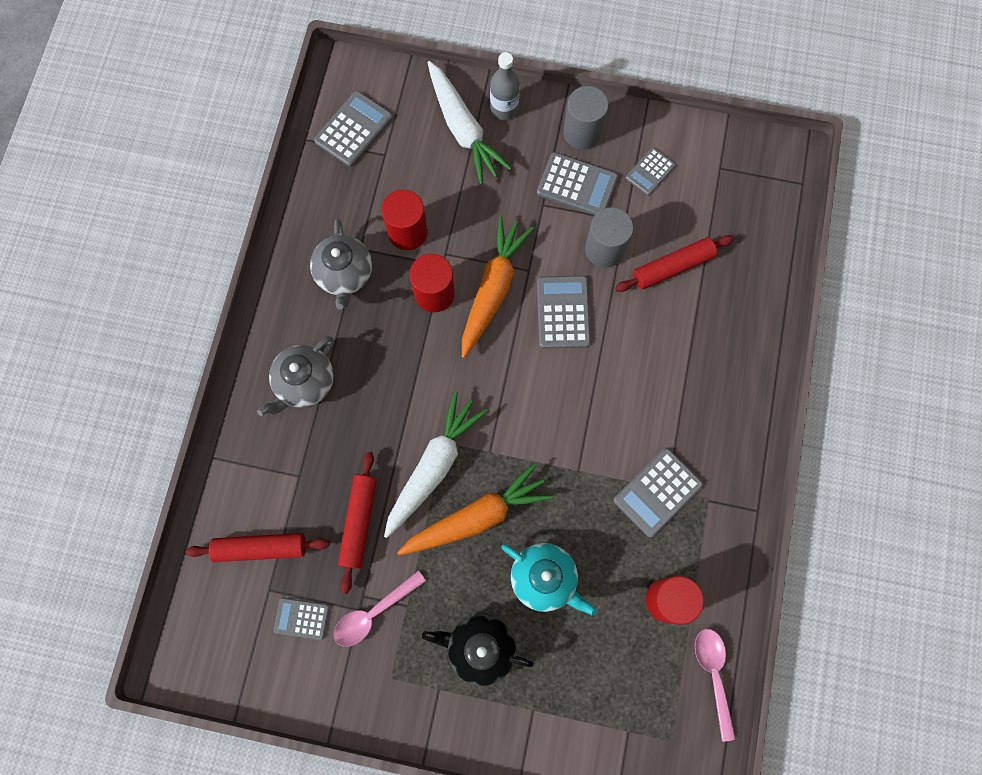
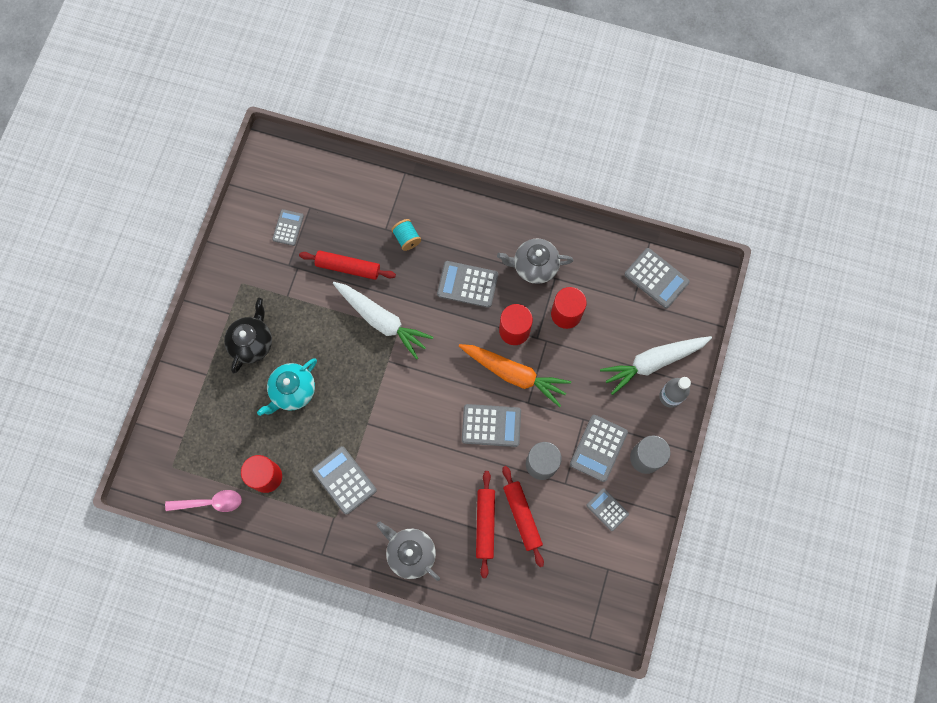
camera: 95 degrees right, 0 degrees up
(261, 548) = (338, 203): red rolling pin -> red rolling pin (485, 524)
(304, 383) = (452, 235): grey teapot -> grey teapot (410, 553)
(312, 445) = (406, 238): none -> turquoise spool
(374, 612) = (285, 274): pink spoon -> none
(375, 357) = (467, 284): none -> grey calculator
(476, 517) = (342, 347): orange carrot -> none

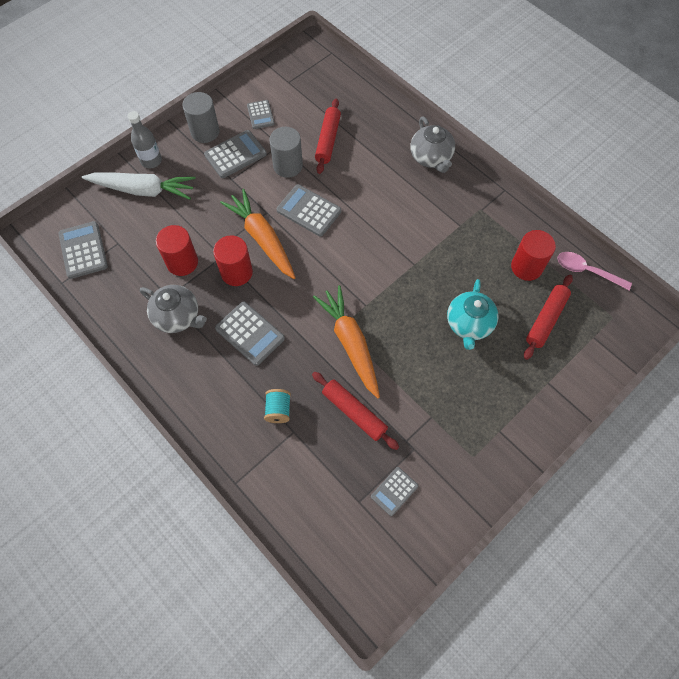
camera: 150 degrees left, 10 degrees down
(252, 342) = (488, 389): black teapot -> none
(292, 391) = (469, 324): turquoise teapot -> turquoise teapot turned 120 degrees clockwise
(344, 480) = (458, 231): grey calculator -> none
(382, 320) = (350, 343): white carrot -> orange carrot
(485, 524) = (360, 148): red rolling pin -> red rolling pin (546, 319)

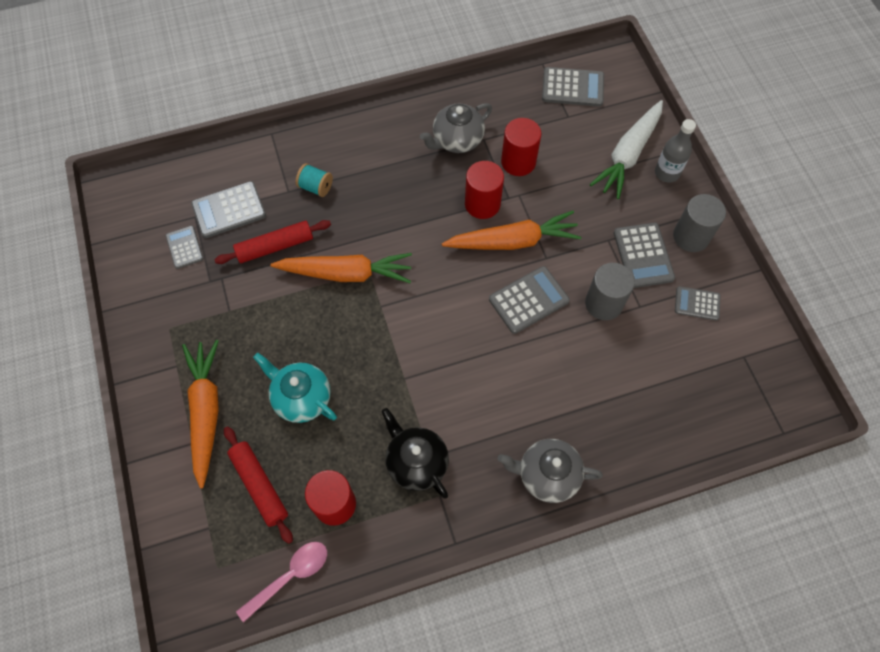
camera: 115 degrees right, 0 degrees up
(250, 333) = (406, 192): grey calculator -> grey calculator (229, 210)
(328, 140) = (626, 363): red rolling pin -> none
(468, 232) = (416, 462): none -> black teapot
(520, 386) = (206, 412): none -> orange carrot

